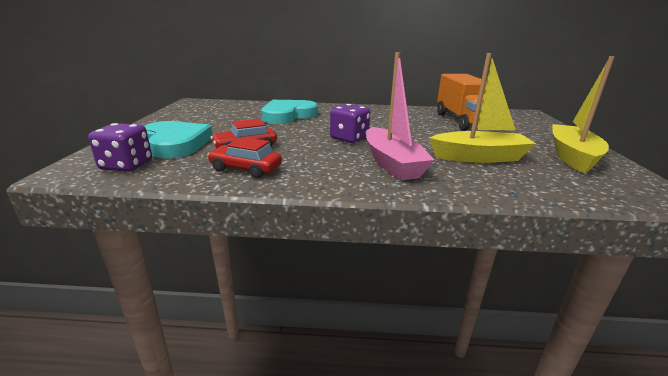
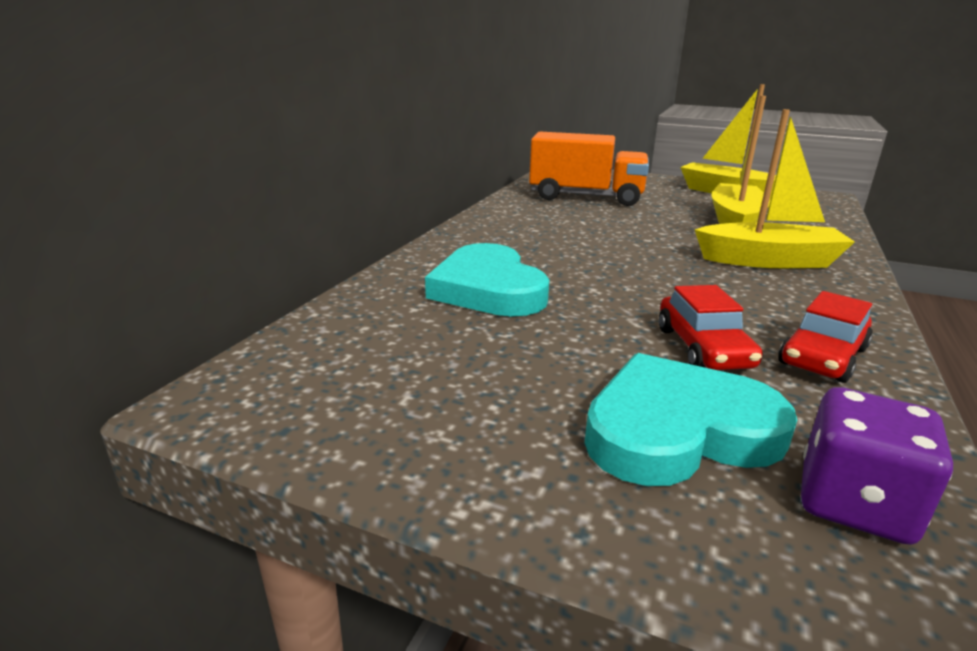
camera: 70 degrees left, 0 degrees up
(349, 138) = (654, 265): purple dice -> none
(392, 164) = (769, 261): pink boat -> yellow boat

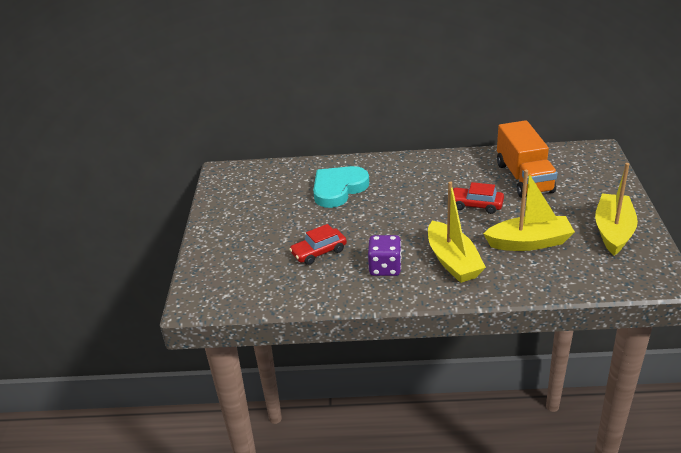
camera: 70 degrees right, 10 degrees up
(678, 430) = (254, 254): turquoise heart -> none
(822, 356) = (332, 282): red car -> red car (476, 205)
(854, 503) = (233, 289): purple dice -> purple dice (385, 268)

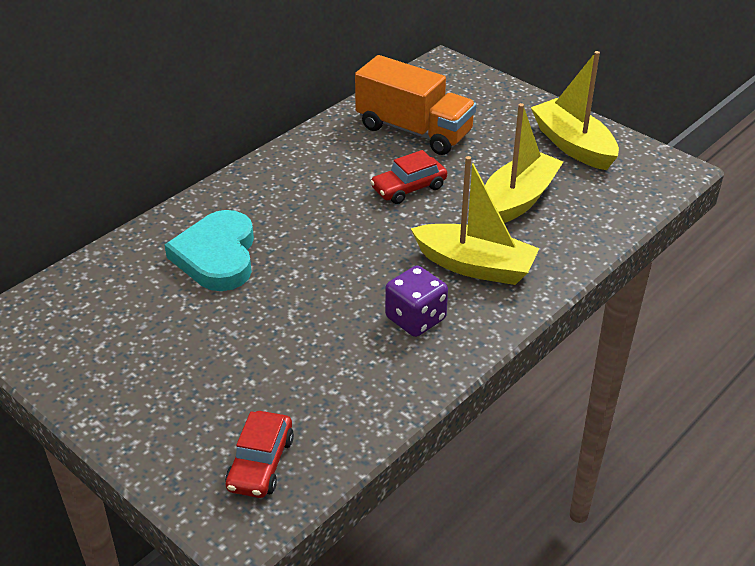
camera: 50 degrees left, 5 degrees up
(319, 252) = (310, 349): red car -> red car (261, 463)

